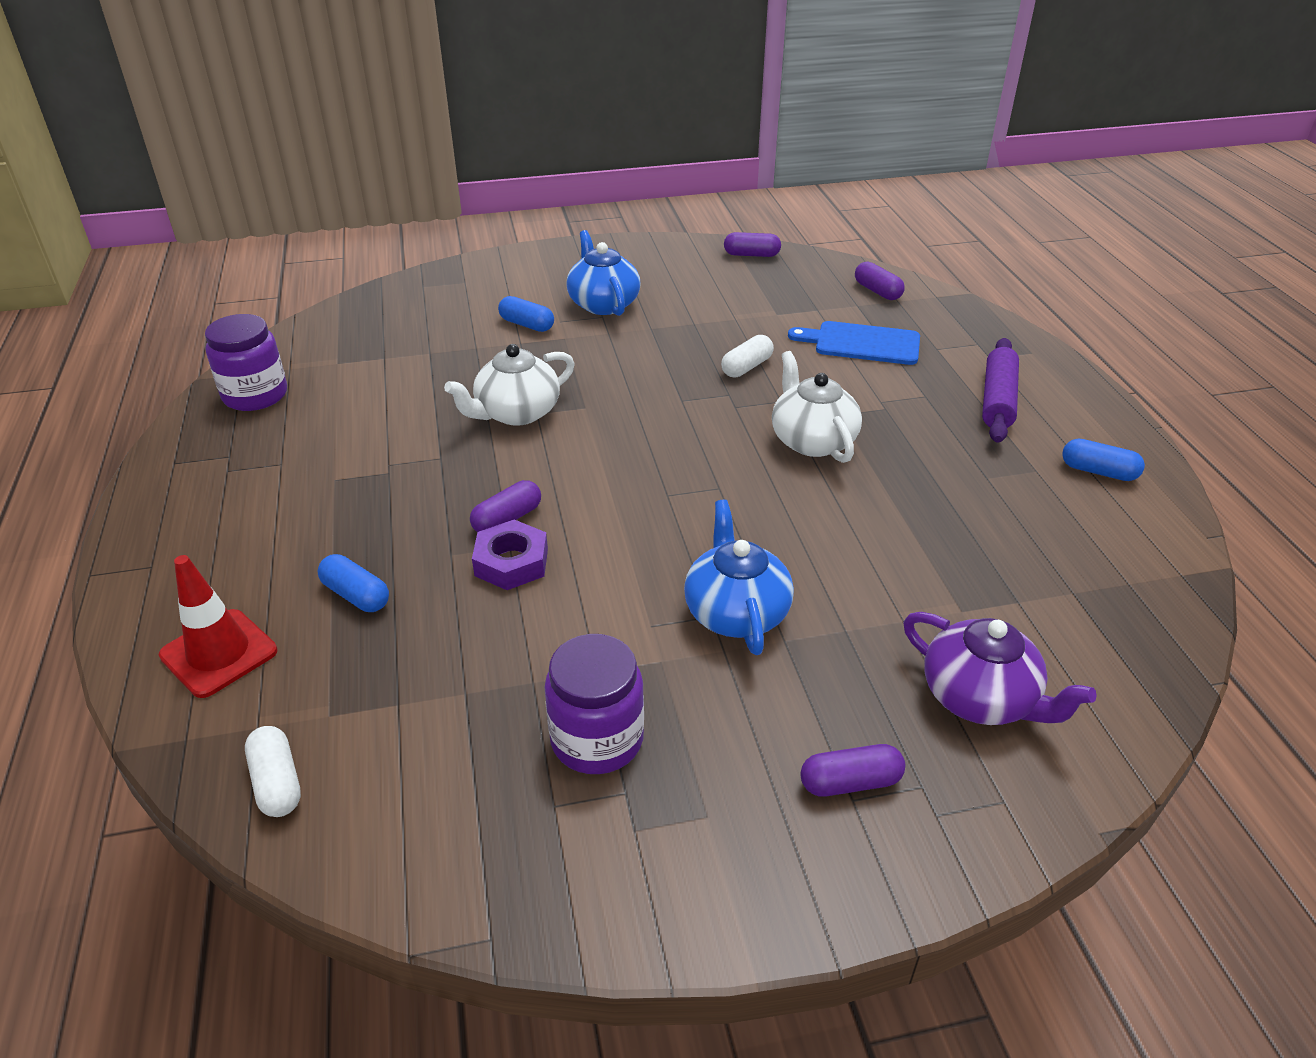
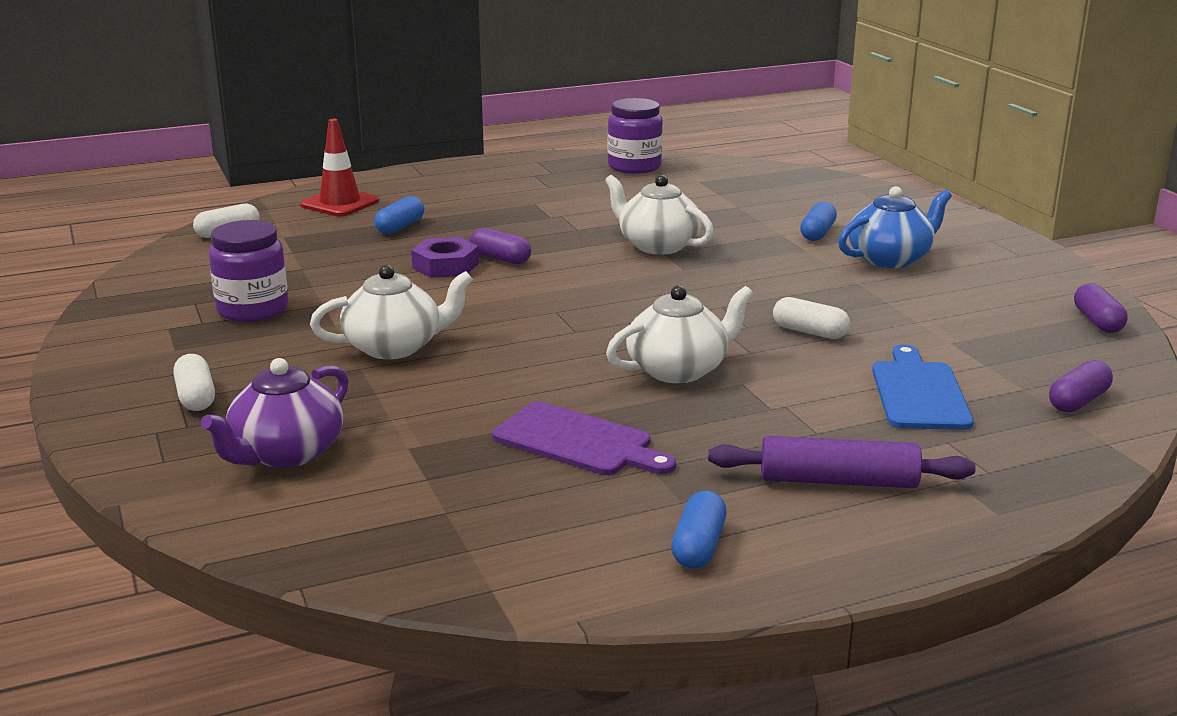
camera: 80 degrees right, 15 degrees down
(735, 612) = (395, 347): blue teapot -> white teapot
(850, 782) = (196, 397): purple capsule -> white capsule
(946, 509) = (578, 442): none -> purple cutting board

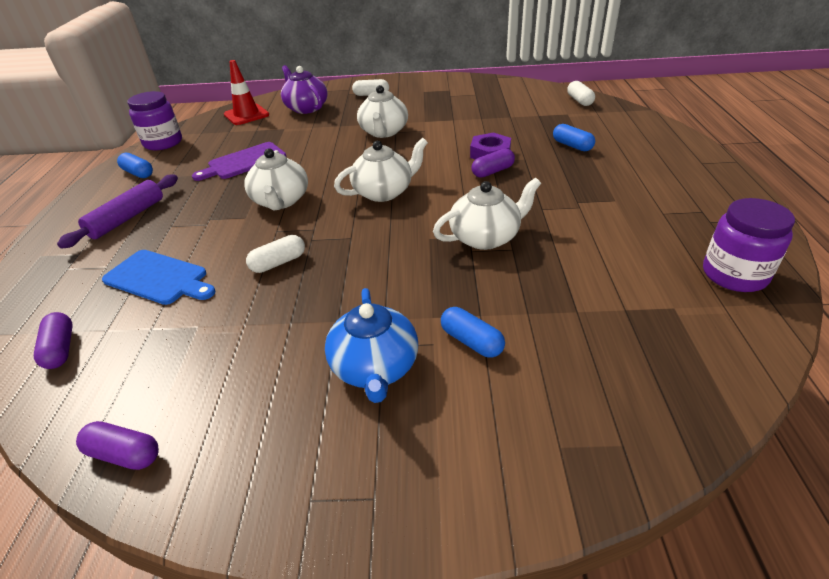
camera: 115 degrees right, 15 degrees up
(253, 310) = (457, 105): purple jar -> purple jar (163, 143)
(340, 203) = (631, 130): red traffic cone -> red traffic cone (246, 115)
(599, 309) = (384, 192): none -> white teapot

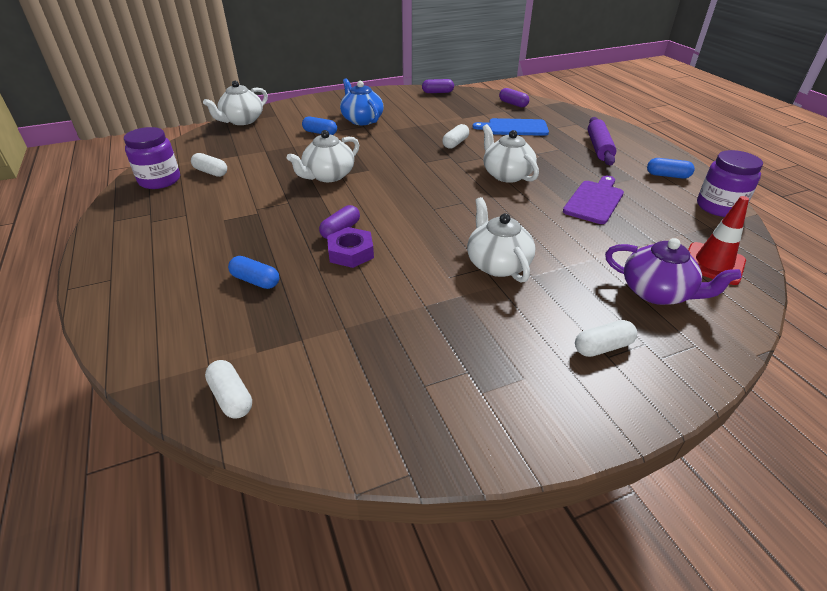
camera: 155 degrees right, 0 degrees up
(384, 192) = (429, 194): white teapot -> white teapot (242, 121)
(658, 276) = (211, 172): none -> white capsule

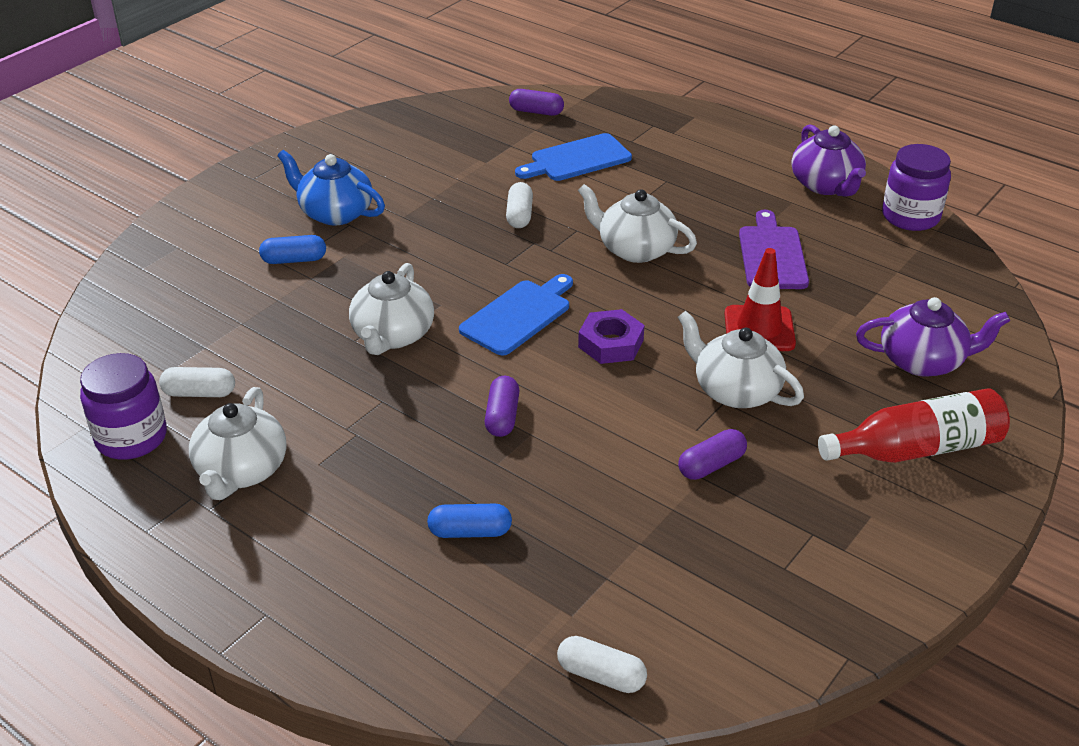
camera: 30 degrees left, 0 degrees up
(242, 121) = (130, 277): white teapot -> white teapot (241, 471)
(350, 252) = (549, 444): purple nut -> purple nut (610, 343)
(404, 186) = (519, 315): none -> blue cutting board
(437, 92) = (400, 119): purple capsule -> purple capsule (711, 465)
(599, 148) = (714, 162): purple rolling pin -> none
(602, 347) = (917, 449): white capsule -> red bottle
(667, 176) = (826, 185): blue capsule -> purple teapot
(713, 263) = (952, 301): red traffic cone -> red traffic cone (759, 329)

